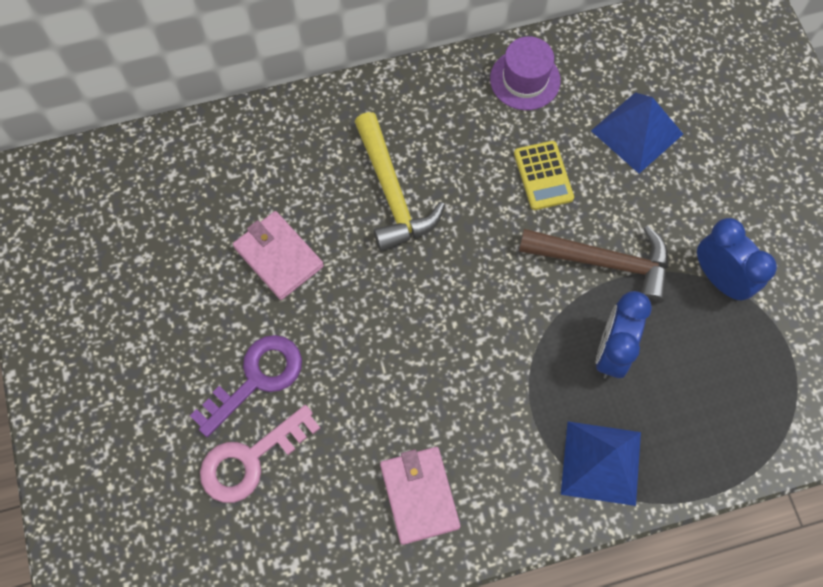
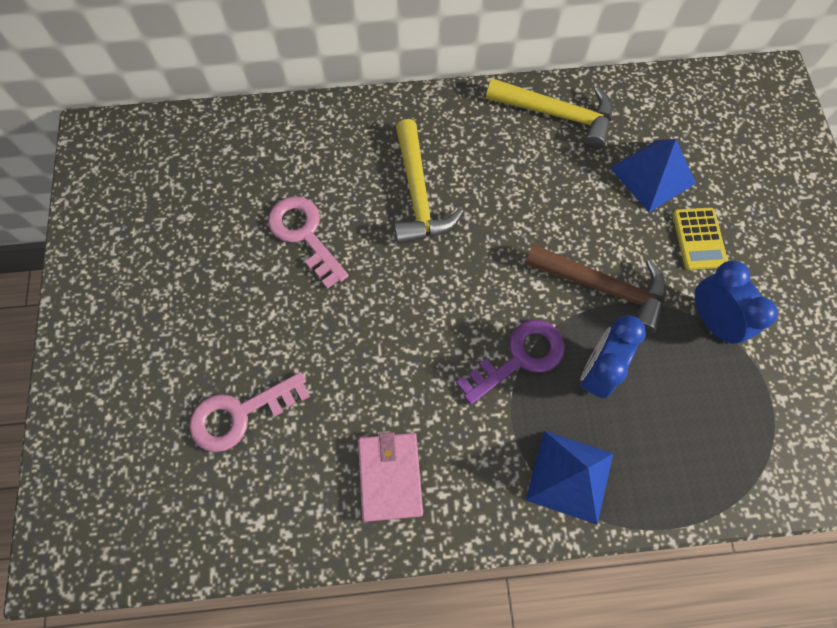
camera: 10 degrees right, 0 degrees up
(256, 379) = (261, 341): purple key -> purple key (519, 358)
(278, 257) = (304, 235): pink wallet -> pink key
(525, 80) = (556, 114): purple hat -> yellow hammer
(543, 176) = (559, 201): yellow calculator -> yellow calculator (698, 239)

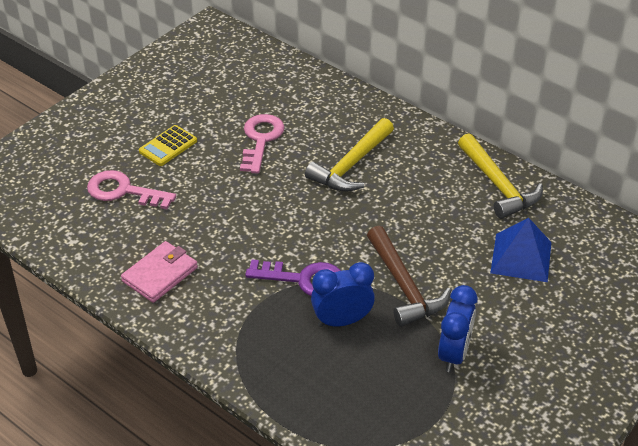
camera: 45 degrees right, 25 degrees down
(569, 476) = (256, 353): blue pyramid -> none
(698, 239) = (506, 310): yellow calculator -> yellow calculator (168, 146)

